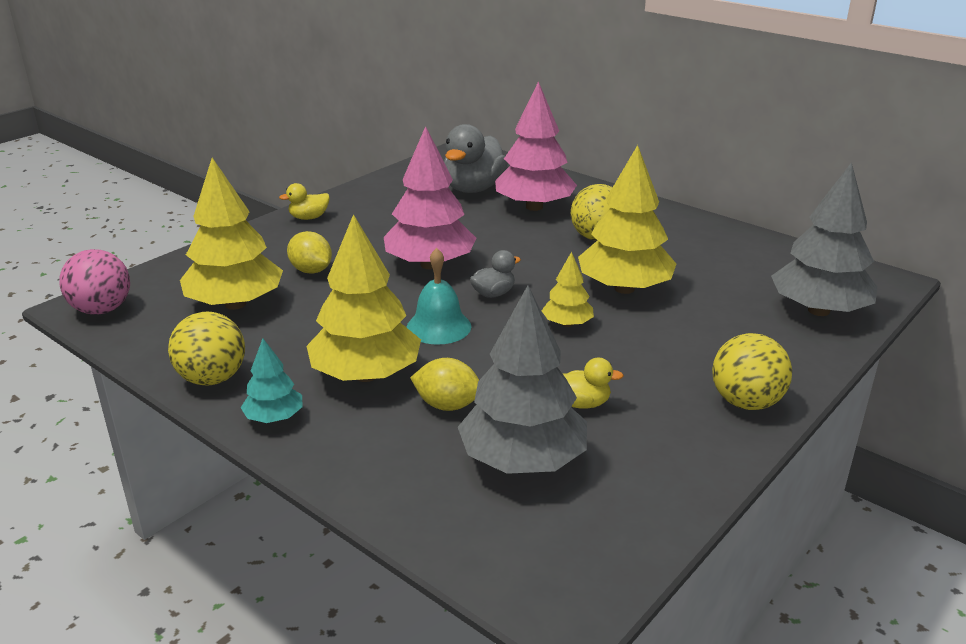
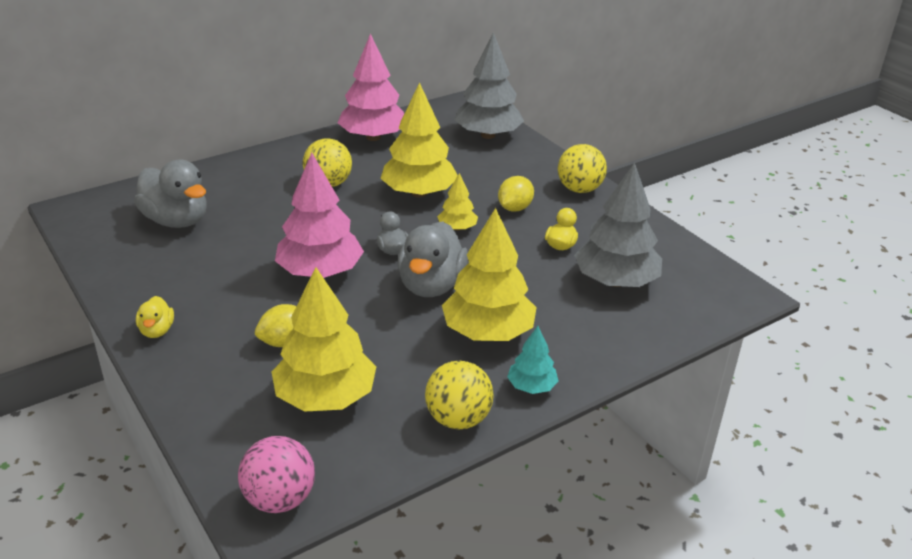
camera: 75 degrees left, 5 degrees up
(438, 327) = (431, 285): turquoise bell -> grey duck
(447, 405) = (543, 300): yellow lemon -> yellow lemon (514, 208)
(534, 207) = (246, 198): pink tree -> pink tree (373, 137)

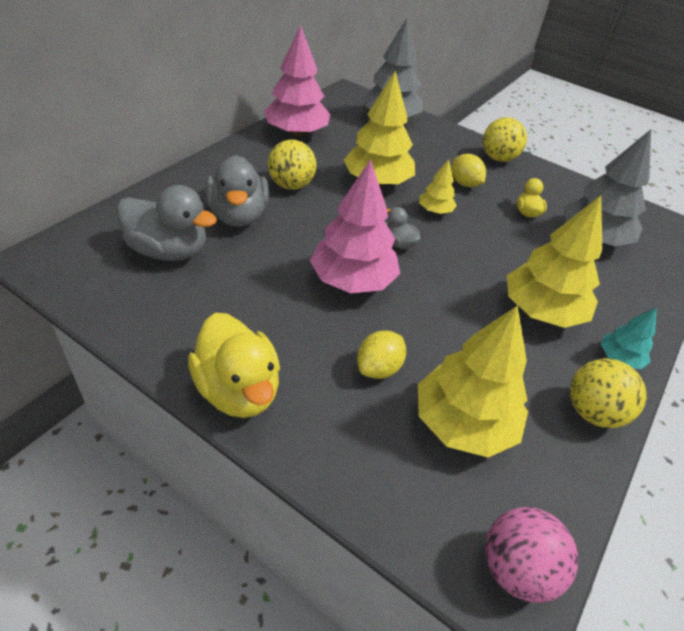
camera: 25 degrees left, 10 degrees up
(157, 331) = (238, 390): yellow duck -> yellow duck, size x2.01
(431, 285) = (459, 273): grey duck -> grey duck (238, 215)
(514, 208) = (464, 184): yellow lemon -> yellow lemon turned 45 degrees counterclockwise

